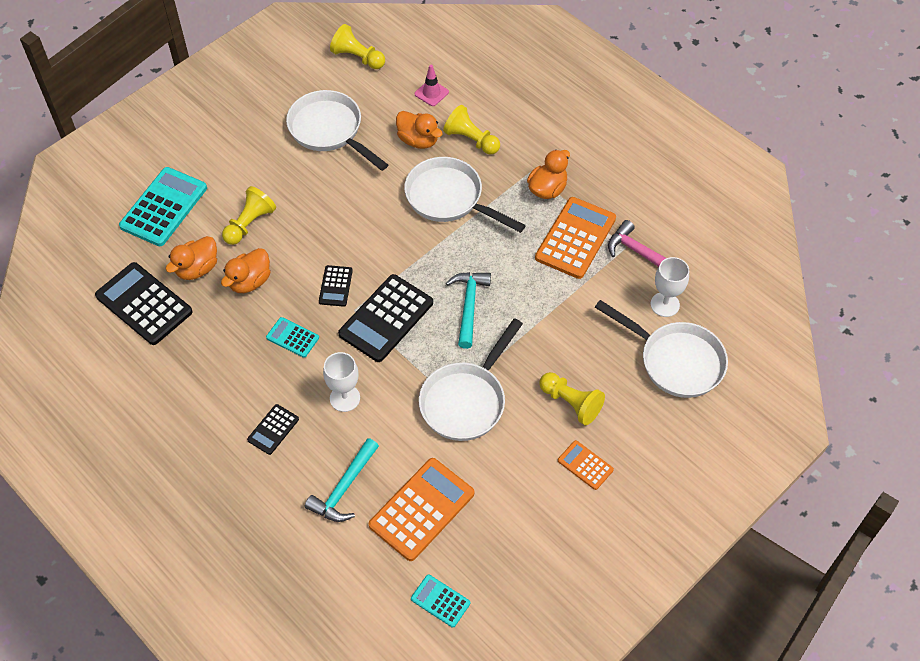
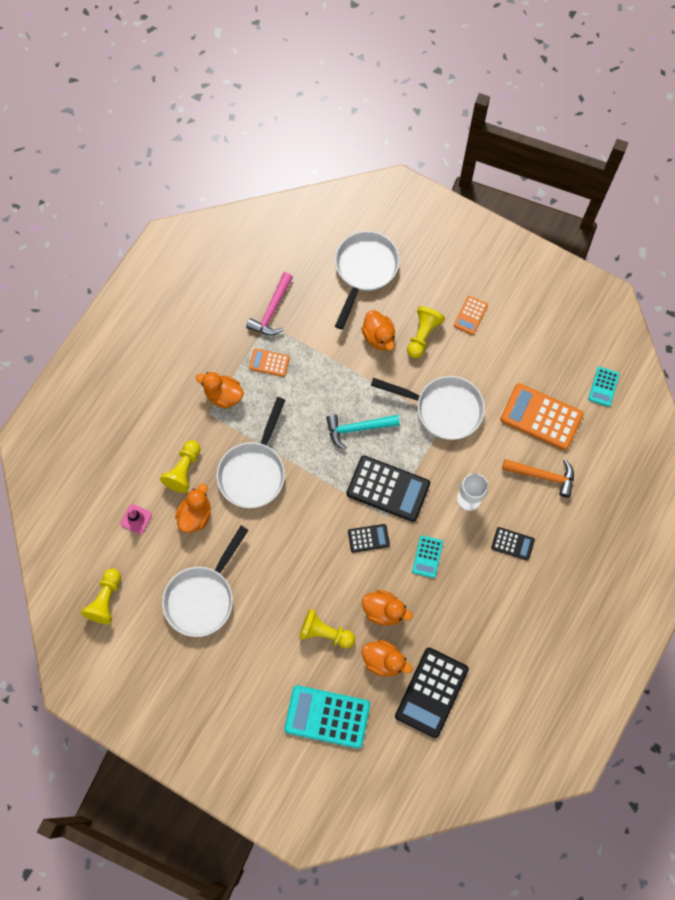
camera: 105 degrees left, 15 degrees up
(344, 488) = (543, 476): turquoise hammer -> orange hammer
(575, 238) = (269, 362): orange calculator -> orange calculator, size x0.52
(580, 355) = (379, 337): none -> orange duck
(665, 304) = (315, 286): white goblet -> none

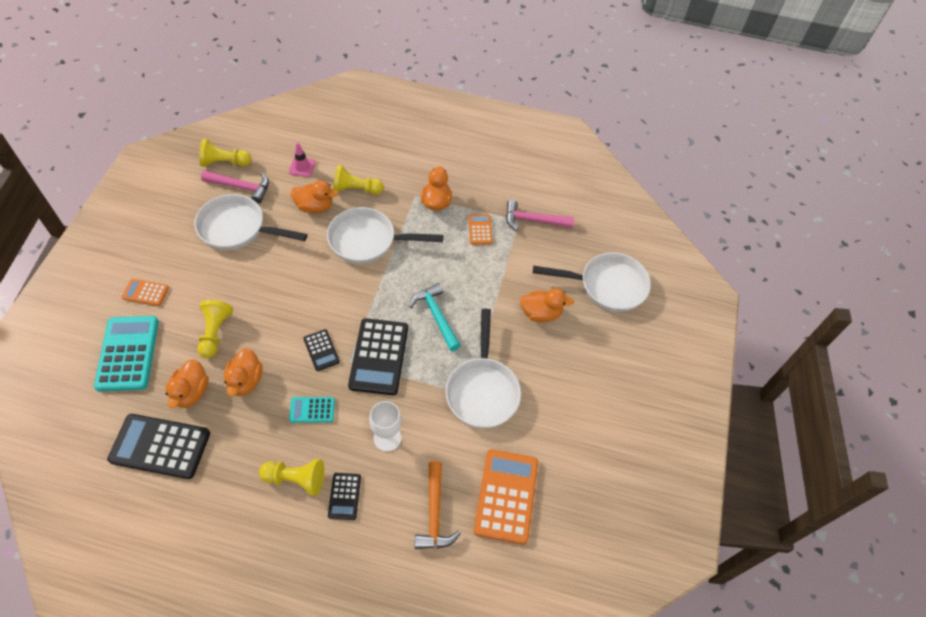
camera: 70 degrees right, 15 degrees down
(146, 586) = (241, 187): none -> pink hammer
(379, 337) = (541, 313): orange duck -> orange duck turned 135 degrees counterclockwise
(423, 335) = (558, 353): yellow pawn -> yellow pawn (296, 479)
(470, 315) = (599, 394): orange calculator -> orange calculator (145, 292)
(603, 386) = (569, 563): turquoise calculator -> none

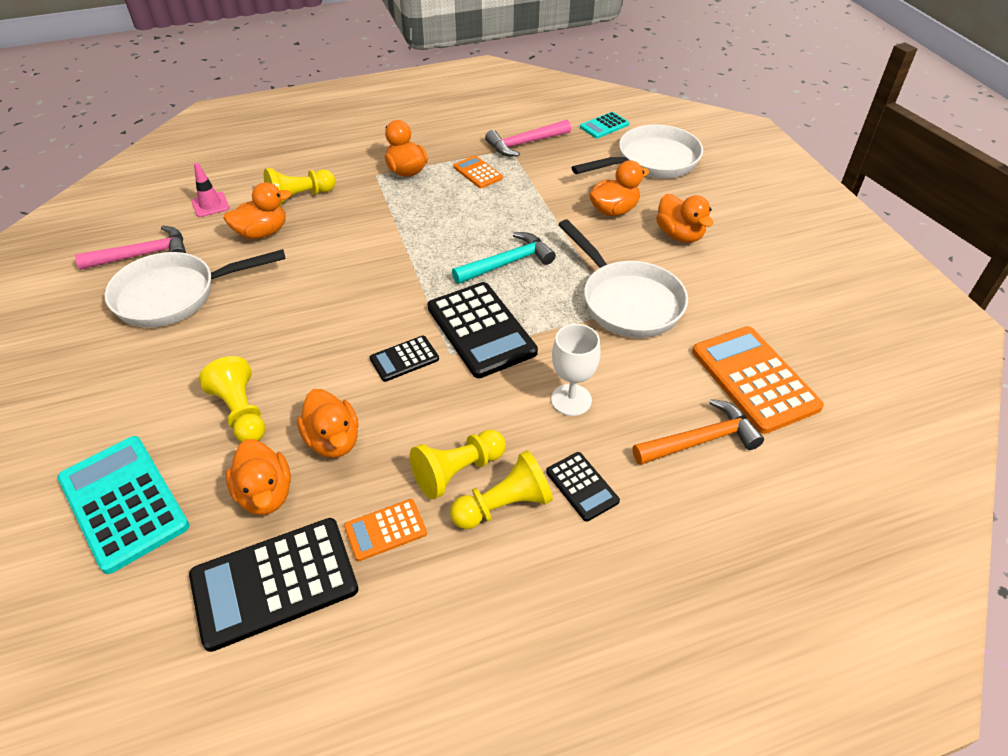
camera: 30 degrees left, 10 degrees down
(145, 292) = (92, 421): orange calculator -> orange calculator (385, 530)
(225, 163) = (97, 241): yellow pawn -> yellow pawn (457, 471)
(312, 410) = (452, 423): turquoise calculator -> turquoise calculator (604, 126)
(321, 350) = (404, 359): black calculator -> black calculator turned 120 degrees clockwise
(368, 241) = (360, 234): white pan -> none
(435, 513) = (701, 440): orange hammer -> orange hammer turned 75 degrees counterclockwise
(436, 316) = (507, 263): turquoise hammer -> turquoise hammer turned 120 degrees clockwise
(565, 360) = (679, 235): none -> orange duck

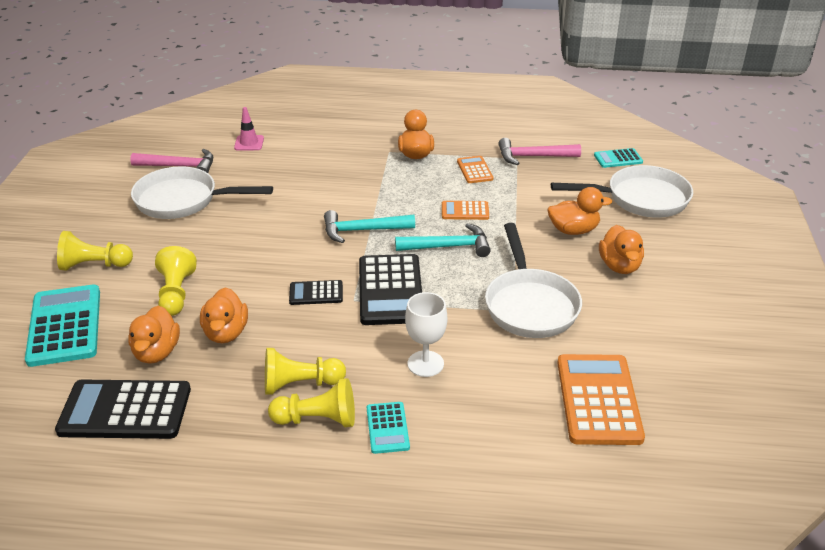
camera: 25 degrees right, 10 degrees down
(262, 233) = (273, 173): orange duck -> none
(299, 198) = (318, 154): yellow pawn -> yellow pawn (94, 265)
(385, 530) = (221, 404): orange calculator -> orange calculator (465, 211)
(407, 271) = (362, 230): none -> turquoise hammer
(582, 486) = (387, 428): black calculator -> turquoise calculator
(701, 440) = (512, 429): orange hammer -> none

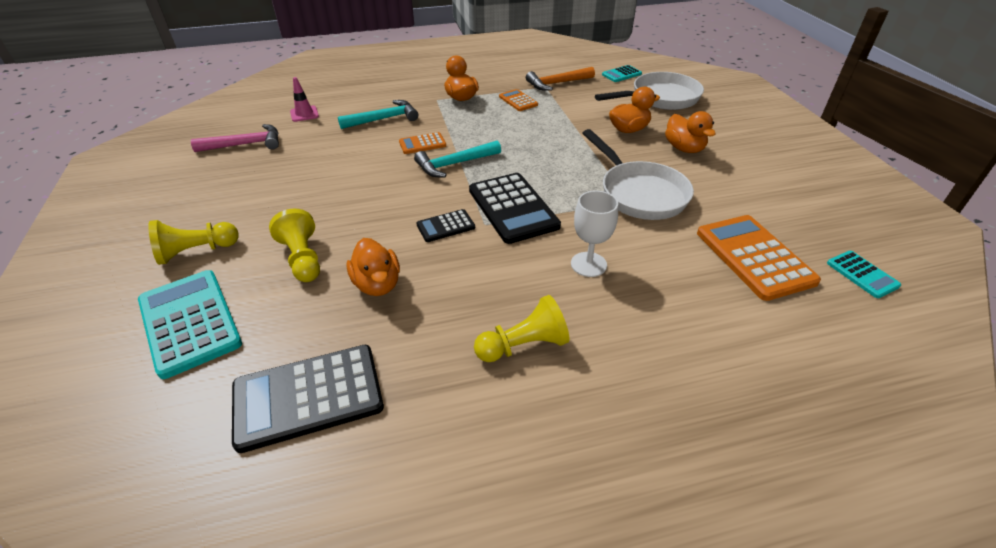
camera: 20 degrees left, 5 degrees up
(157, 352) = (312, 323): orange duck -> none
(183, 200) = (264, 172): white pan -> none
(300, 384) = (484, 315): yellow pawn -> none
(387, 428) = (596, 334): turquoise calculator -> turquoise calculator (862, 274)
(449, 246) = (538, 162): turquoise hammer -> turquoise hammer (383, 119)
(465, 211) = (532, 132): orange calculator -> orange calculator (422, 144)
(533, 157) = (557, 83): pink hammer -> orange hammer

